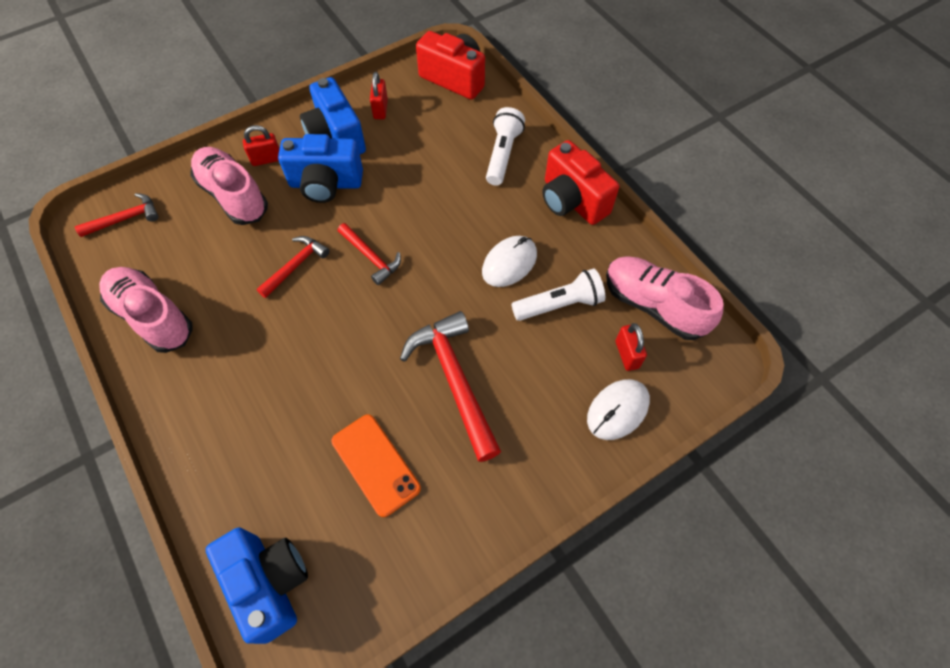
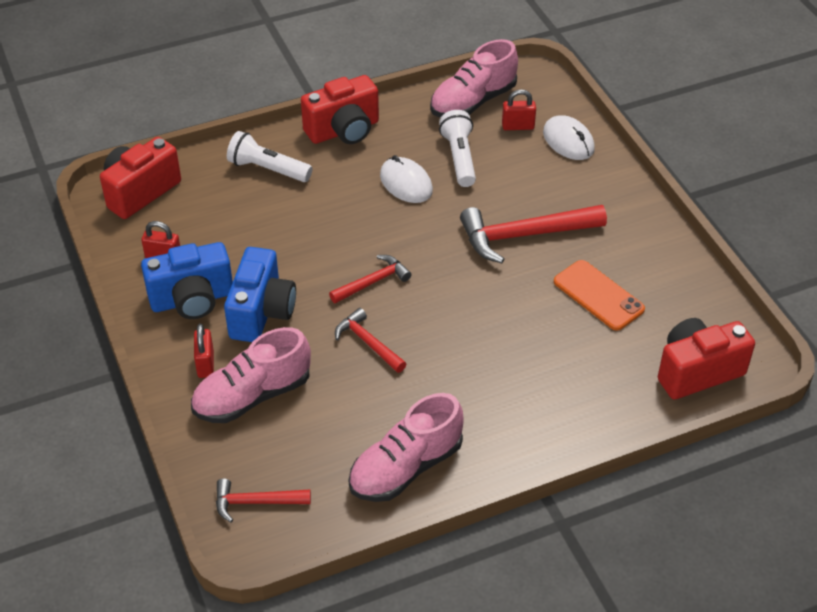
camera: 80 degrees left, 15 degrees down
(125, 218) = (255, 502): red hammer -> red hammer turned 75 degrees counterclockwise
(270, 583) = (697, 371): blue camera -> red camera
(375, 464) = (598, 295): orange phone -> orange phone turned 75 degrees clockwise

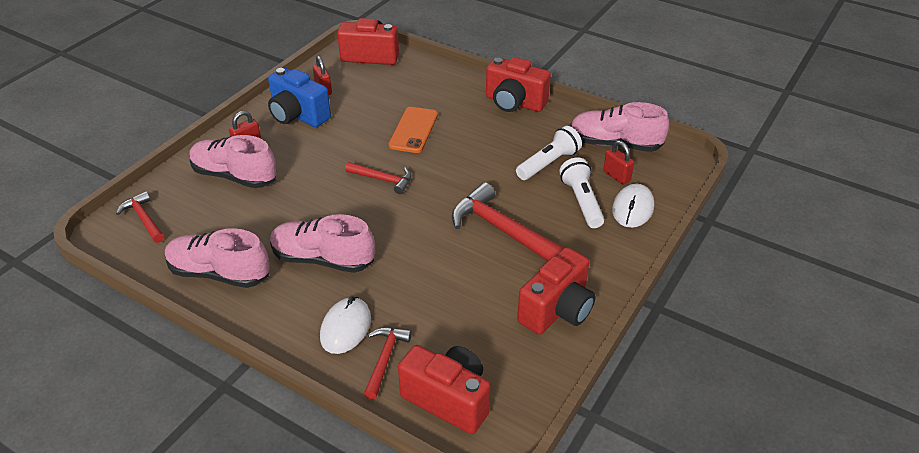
camera: 55 degrees right, 5 degrees down
(262, 312) = (311, 146): blue camera -> none
(268, 169) = (442, 90): white flashlight -> white flashlight (581, 201)
(368, 342) = (323, 203): red hammer -> red hammer (385, 359)
(406, 183) = (494, 151): white mouse -> white mouse (345, 328)
(454, 378) = (323, 259): none -> pink shoe
(598, 295) = (479, 299): orange phone -> orange phone (413, 130)
(650, 254) = (557, 310): none -> red camera

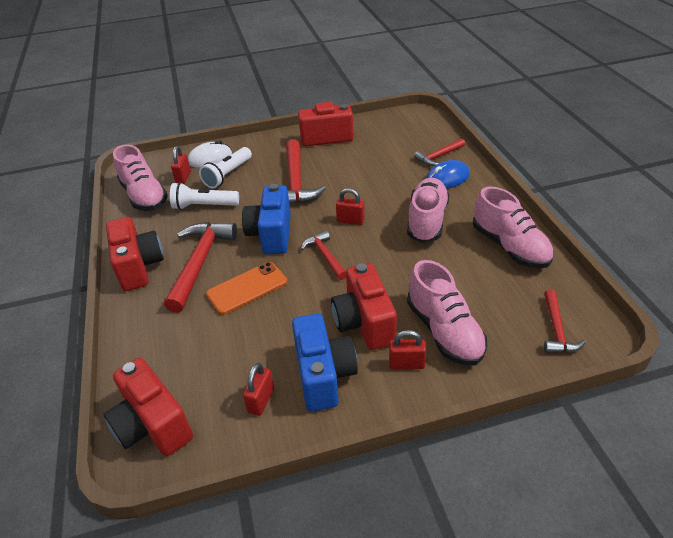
camera: 135 degrees left, 0 degrees up
(323, 259) = (427, 221): pink shoe -> pink shoe turned 135 degrees counterclockwise
(345, 328) = (447, 178): white mouse -> blue mouse
(397, 220) = (350, 221): none -> red padlock
(448, 399) = (423, 131): red camera -> red camera (364, 323)
(451, 172) = (271, 234): none -> blue camera
(475, 127) = (200, 262): none -> red hammer

